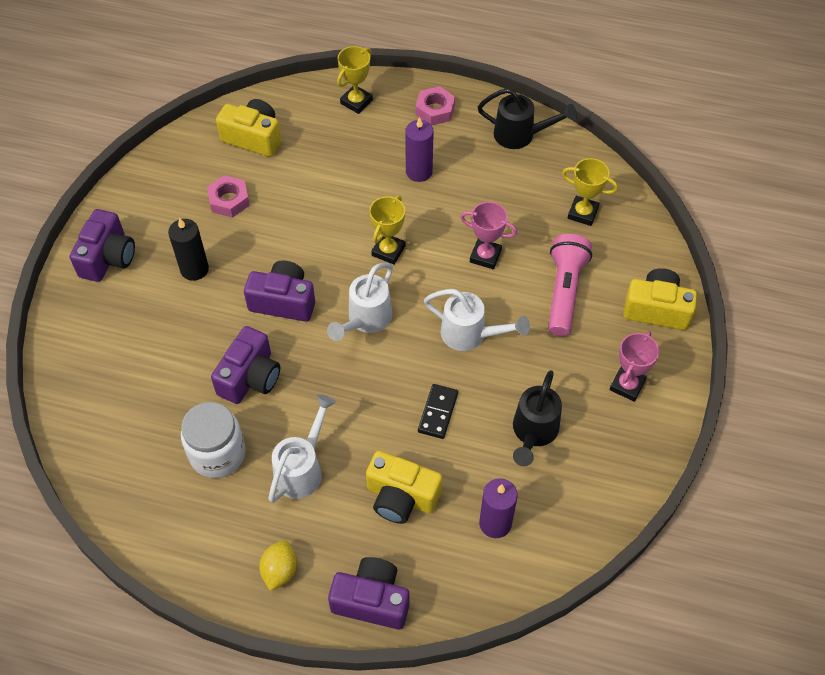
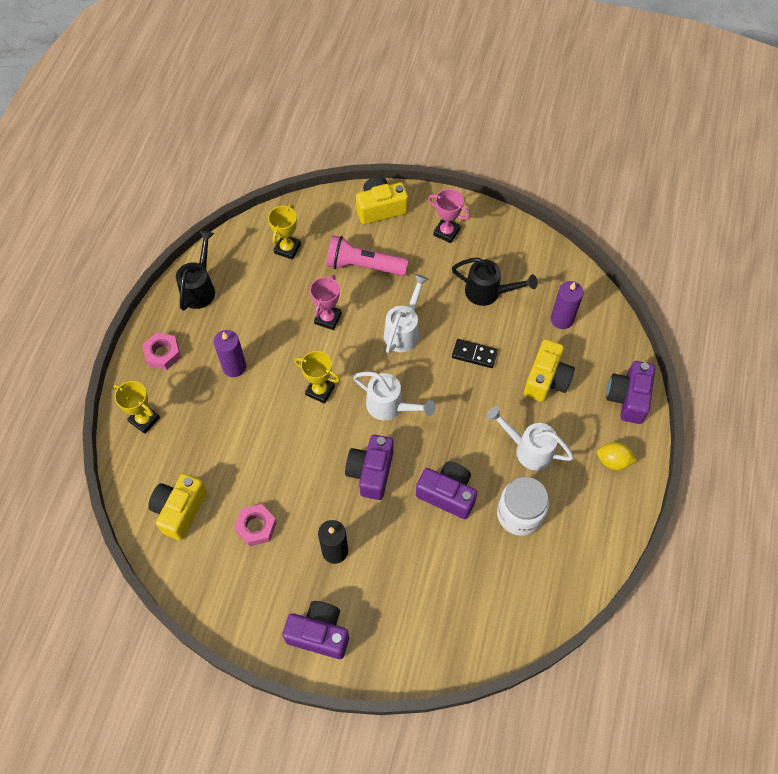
camera: 90 degrees left, 5 degrees up
(656, 309) = (380, 208): yellow camera -> yellow camera turned 60 degrees clockwise

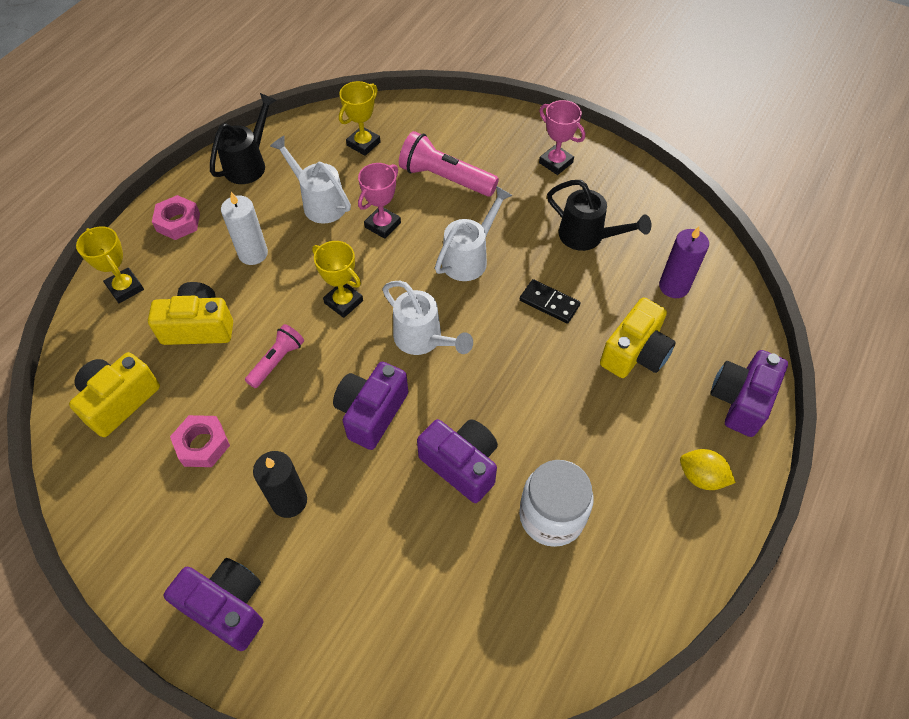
camera: 15 degrees right, 5 degrees down
(234, 367) = (253, 253): purple candle -> white candle
(287, 450) = (277, 361): none -> pink flashlight
(380, 208) = (485, 124): yellow camera -> yellow camera (198, 327)
(528, 449) = (587, 434): white watering can -> white watering can (319, 202)

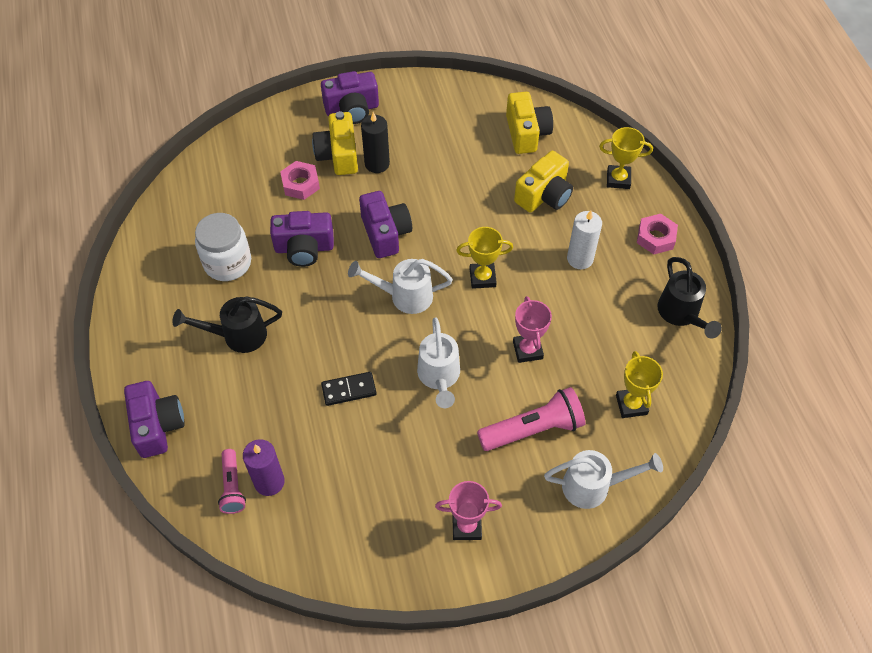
camera: 135 degrees right, 0 degrees up
(202, 444) = (455, 150): pink nut -> pink nut (300, 184)
(277, 361) = (474, 215): pink flashlight -> pink flashlight (232, 487)
(319, 202) = (591, 329): white watering can -> white watering can (593, 486)
(587, 237) = (372, 471): black watering can -> black watering can (237, 335)
(635, 353) = (257, 401): yellow camera -> yellow camera (338, 155)
(701, 477) = (152, 352): yellow lemon -> none

